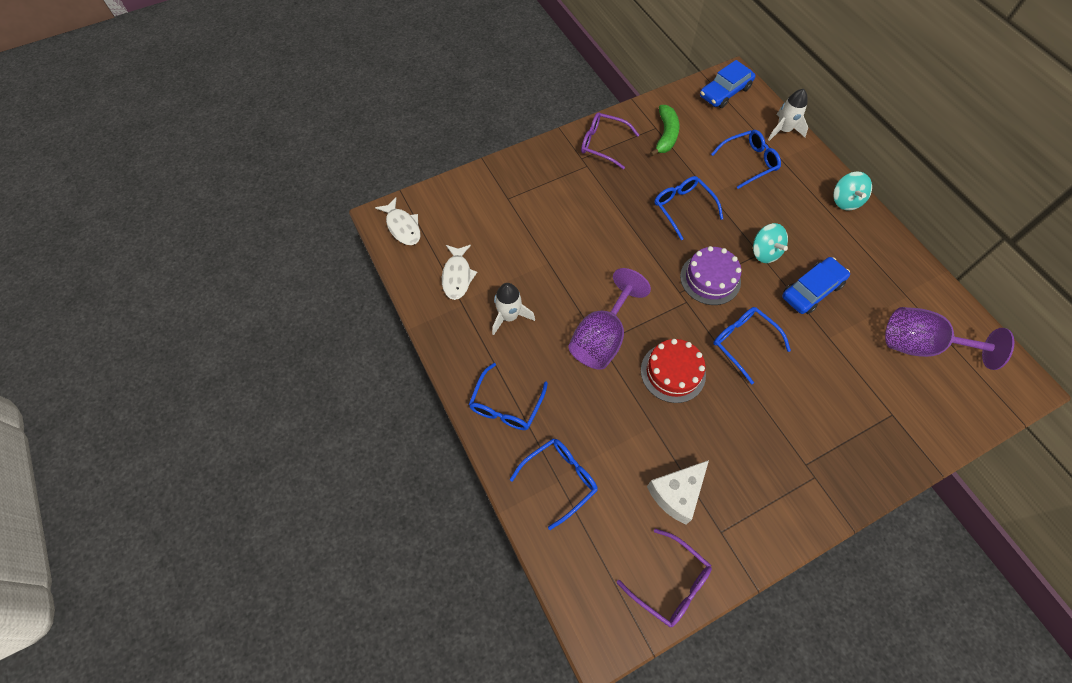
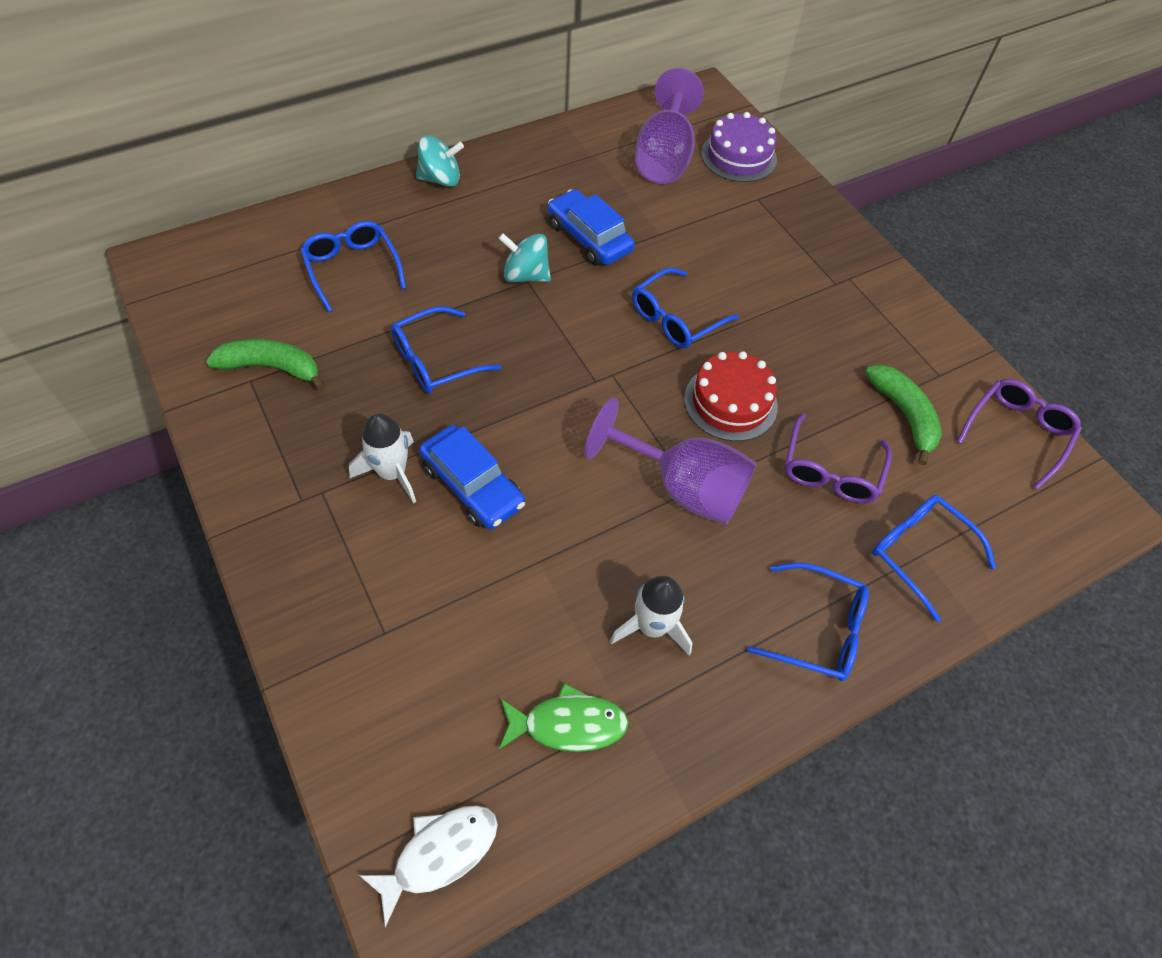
camera: 95 degrees left, 5 degrees down
(457, 276) = (568, 724): white fish -> green fish
(602, 144) = (273, 463): purple glasses -> purple glasses (830, 471)
(677, 494) = (904, 415): white cheese -> green banana
(710, 279) = (571, 342): purple cake -> purple cake (738, 156)
(725, 92) = (190, 277): blue car -> blue car (472, 485)
(764, 252) = (525, 275): turquoise spinning top -> turquoise spinning top turned 135 degrees counterclockwise
(783, 130) = (294, 220): white rocket -> white rocket (392, 473)

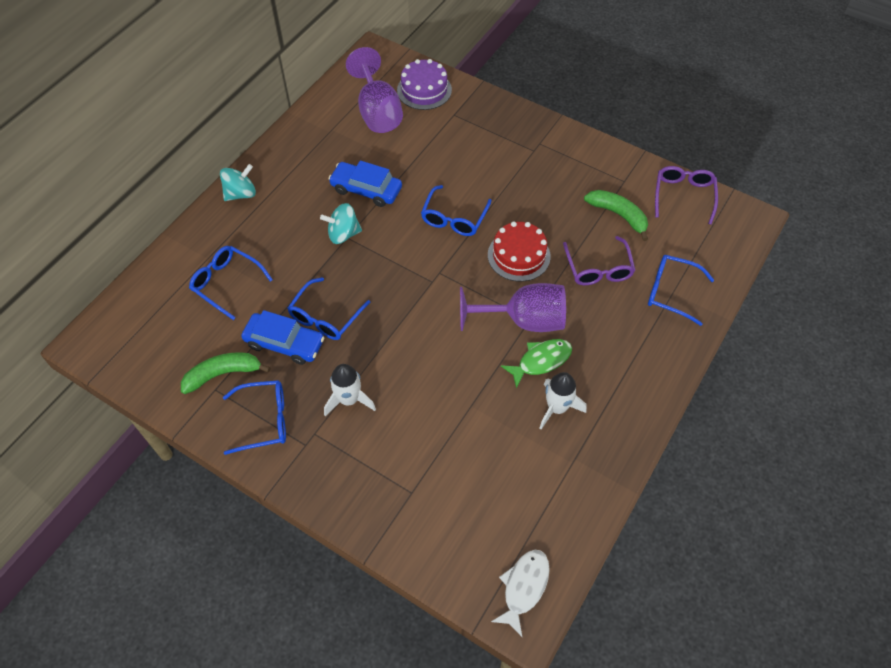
camera: 25 degrees left, 0 degrees up
(472, 485) = (402, 382): blue car -> blue car (284, 343)
(568, 724) = (546, 484): green fish -> green fish (541, 361)
(818, 630) = (644, 362): blue glasses -> blue glasses (264, 420)

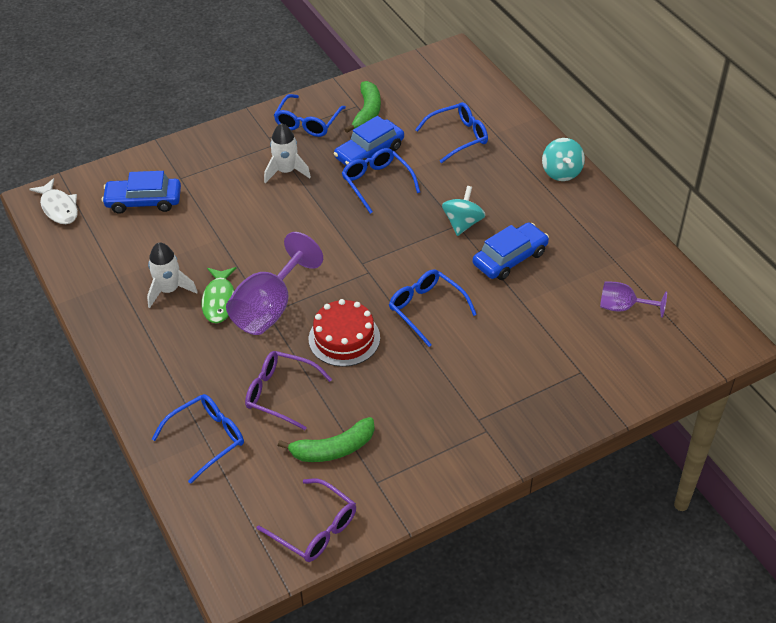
camera: 120 degrees right, 10 degrees down
(377, 111) = (623, 307): purple goblet -> purple goblet, size x0.57
(424, 90) = (638, 361): purple cake -> none
(464, 506) = (144, 201): none -> blue car

